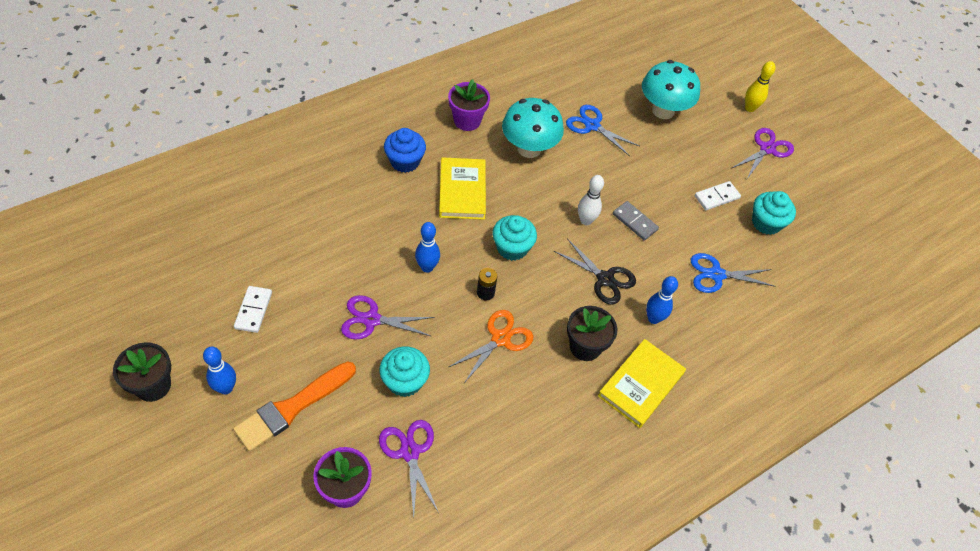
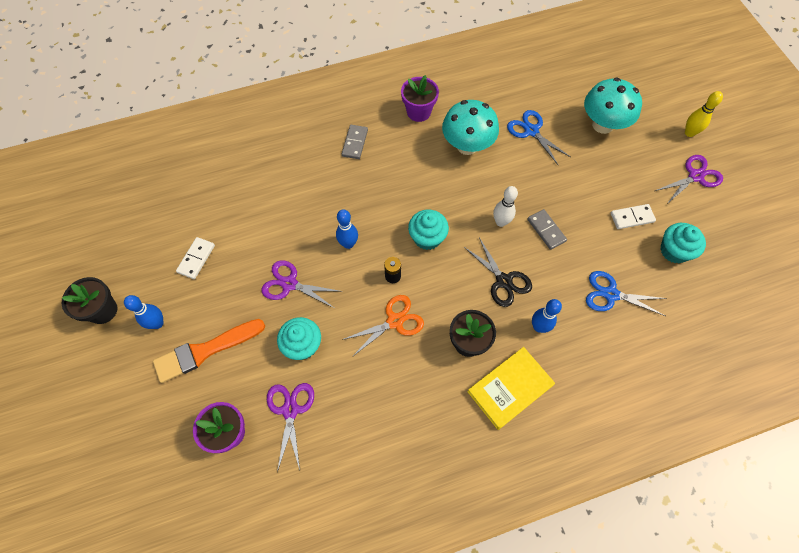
camera: 20 degrees right, 10 degrees up
(405, 161) = (355, 143): blue cupcake -> grey domino
(462, 191) = (397, 177): yellow book -> none

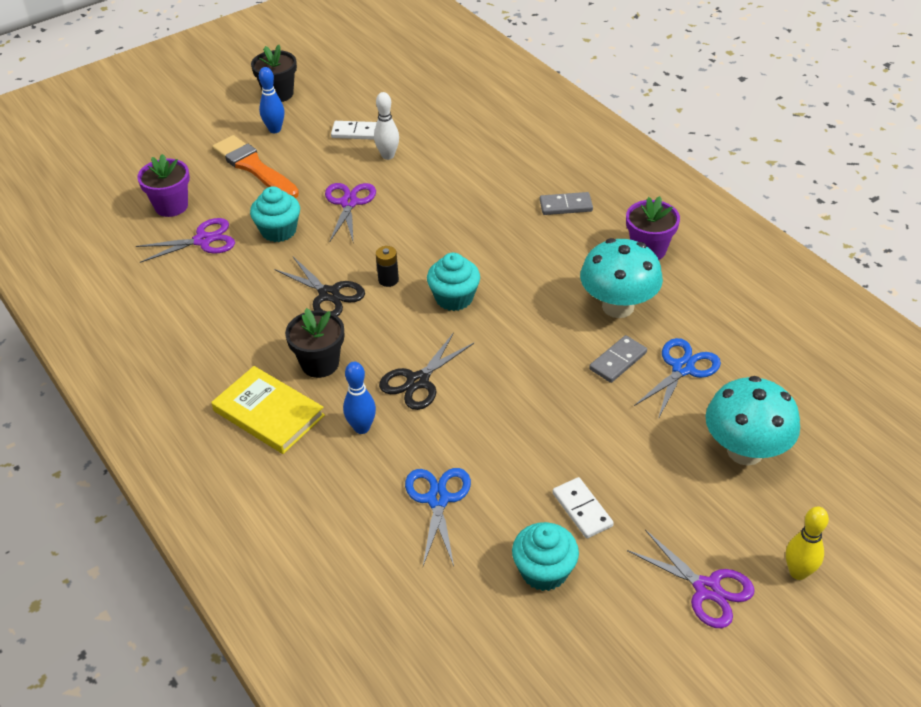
camera: 75 degrees right, 20 degrees down
(348, 244) = (418, 234): blue bowling pin -> none
(395, 321) = (329, 294): orange scissors -> black scissors
(501, 222) = (508, 363): white bowling pin -> white bowling pin (388, 156)
(546, 230) = (515, 412): grey domino -> grey domino (618, 361)

